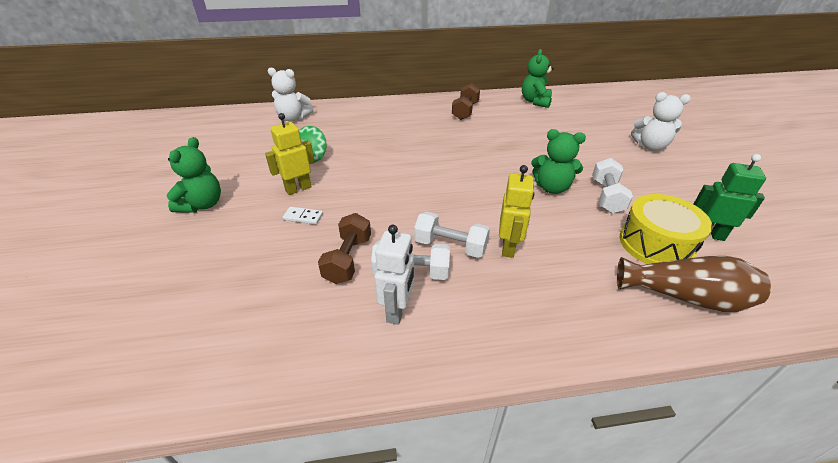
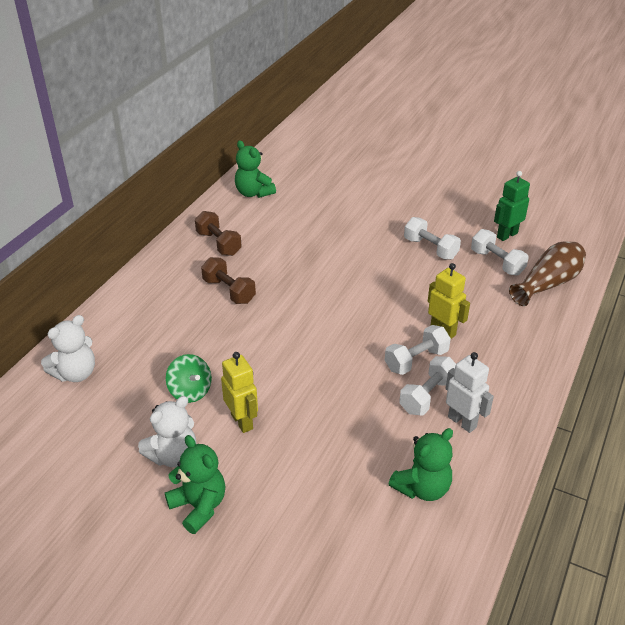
camera: 55 degrees left, 0 degrees up
(298, 189) = (242, 421): yellow robot -> yellow robot turned 150 degrees clockwise
(303, 217) = (295, 434): white domino -> none
(348, 259) = (382, 426): brown dumbbell -> brown dumbbell (229, 291)
(551, 188) = (394, 267): green teddy bear -> green teddy bear (422, 488)
(650, 146) = (391, 185): white teddy bear -> white teddy bear (173, 456)
(655, 244) = (497, 262): yellow drum -> white dumbbell

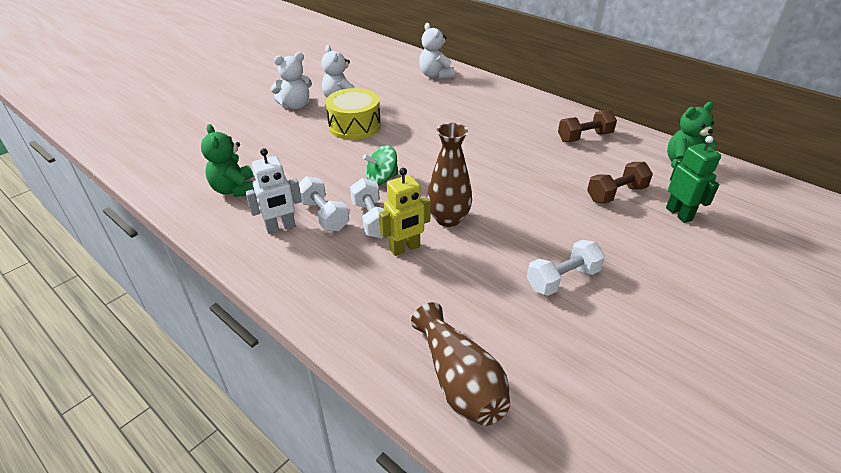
camera: 105 degrees right, 0 degrees up
(190, 391) = (396, 110): green spinning top -> green spinning top (382, 179)
(199, 506) = (295, 105): green teddy bear -> white teddy bear
(229, 291) = (509, 135): brown dumbbell -> brown dumbbell (616, 194)
(242, 421) = (354, 126): yellow robot -> yellow drum
(390, 313) = (448, 219): none -> brown vase
(497, 262) = (521, 338): white dumbbell -> none
(506, 235) = (592, 376): green robot -> green robot (679, 214)

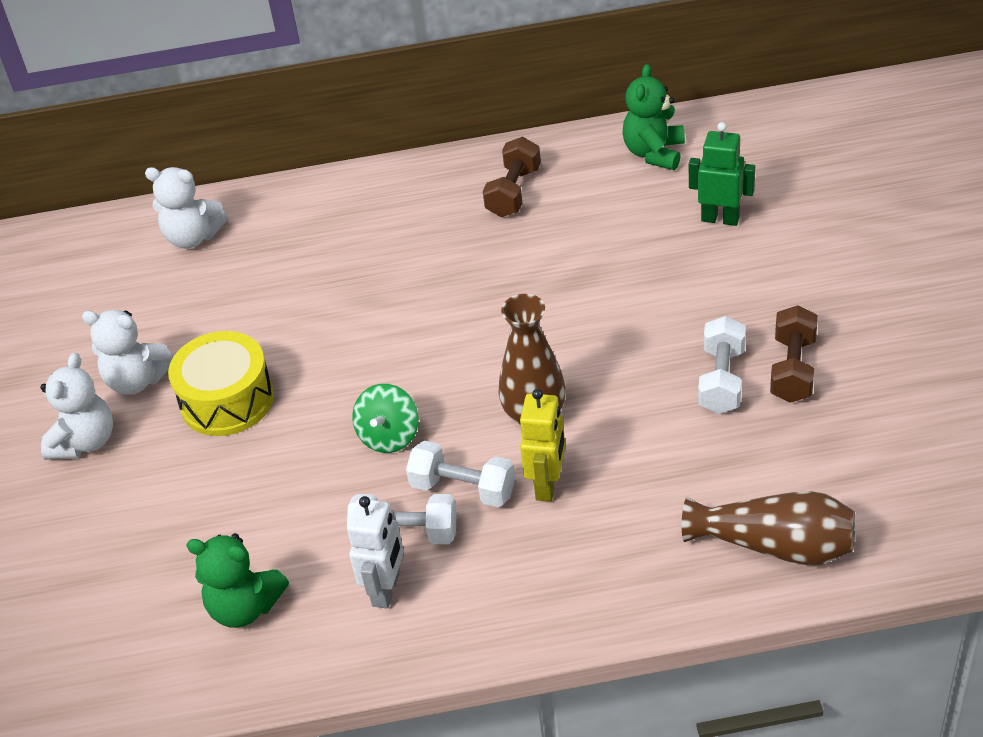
camera: 45 degrees left, 5 degrees up
(616, 194) = (640, 243): brown dumbbell -> brown dumbbell (793, 369)

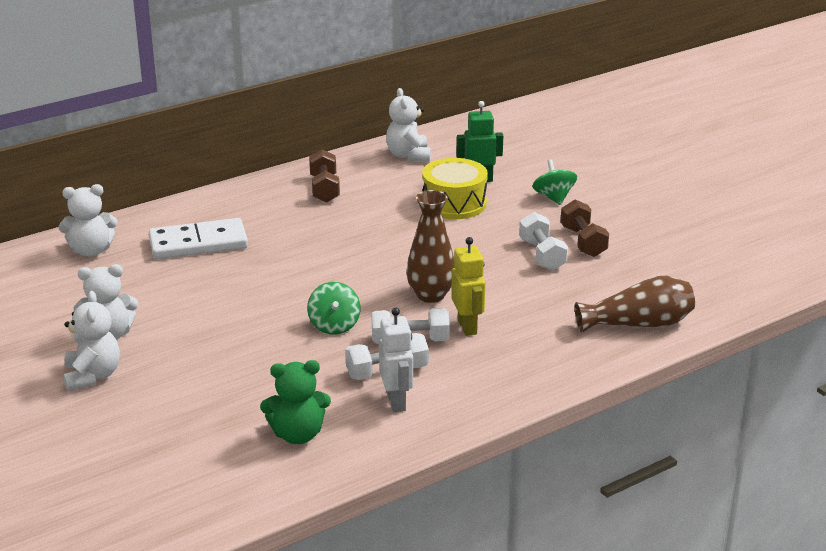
camera: 30 degrees left, 15 degrees down
(227, 400) = (193, 331): yellow drum -> yellow drum (454, 203)
(314, 253) = (198, 243): none -> white domino
(654, 153) = (408, 155): green teddy bear -> white teddy bear
(802, 275) = (553, 197): none -> green spinning top

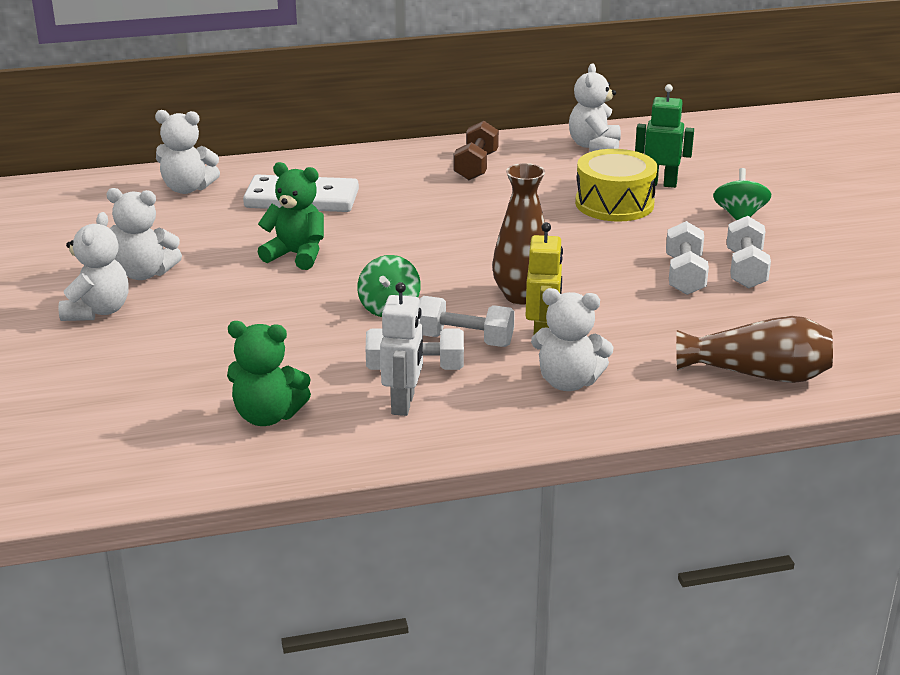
camera: 20 degrees right, 0 degrees up
(228, 294) = (296, 255): none -> green teddy bear
(508, 358) = (568, 382): none -> white teddy bear
(583, 242) = (745, 269): brown dumbbell -> white dumbbell

